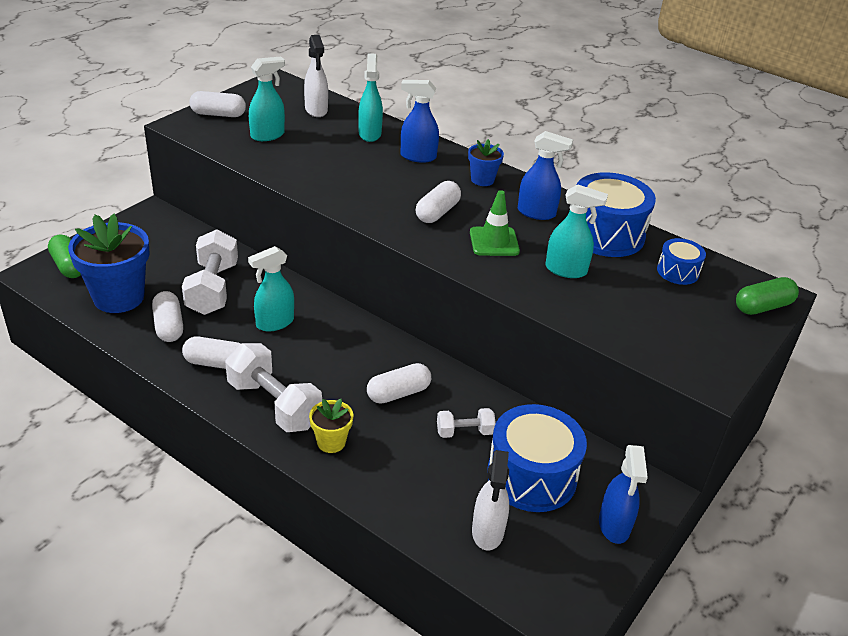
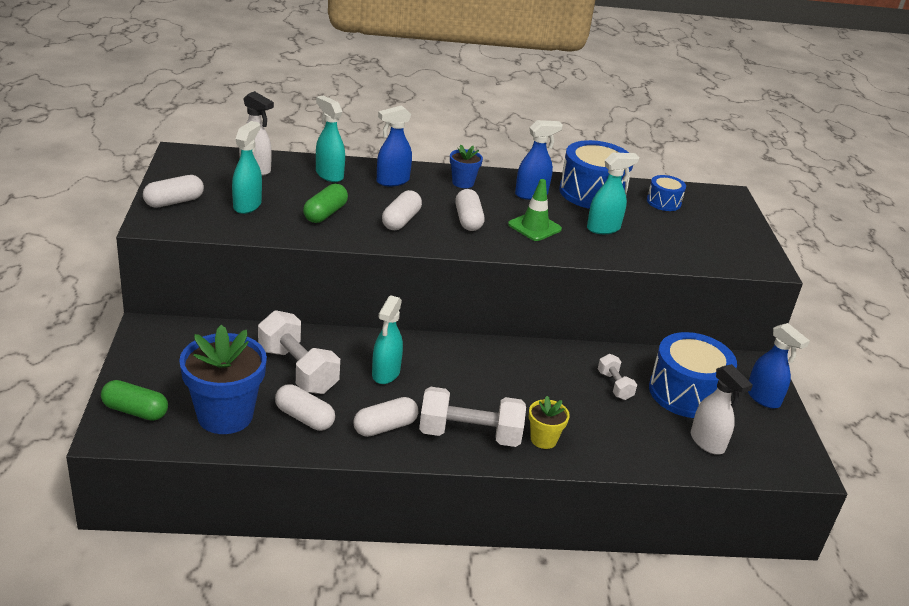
camera: 40 degrees left, 5 degrees down
(398, 393) = (541, 381): white capsule -> white capsule (401, 220)
(464, 432) = (614, 385): white dumbbell -> white dumbbell turned 60 degrees counterclockwise
(762, 307) = (733, 206): green capsule -> green capsule (325, 214)

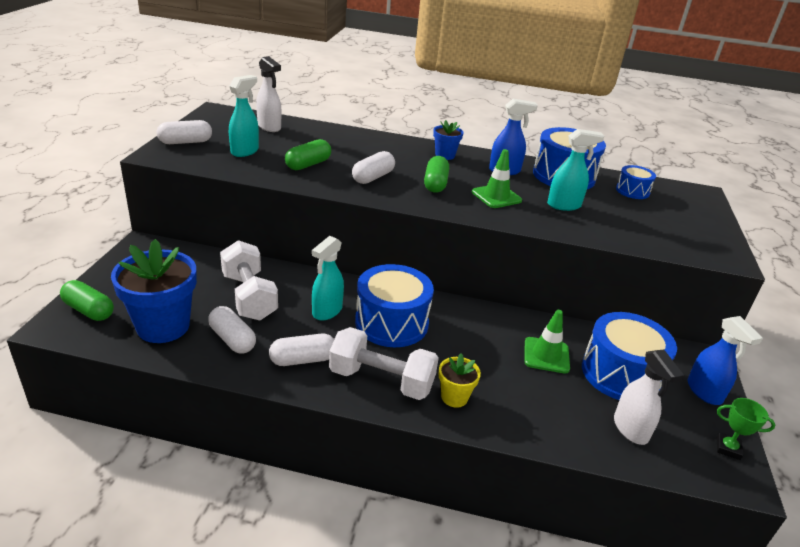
camera: 15 degrees right, 0 degrees up
(329, 175) = (329, 137): turquoise spray bottle -> none
(392, 181) = (382, 147): blue spray bottle -> none
(455, 375) = (391, 322): none -> blue drum
(468, 220) = (435, 184): white capsule -> green capsule
(614, 385) = (546, 355): white dumbbell -> green traffic cone
(792, 445) = (728, 448): none -> green trophy

